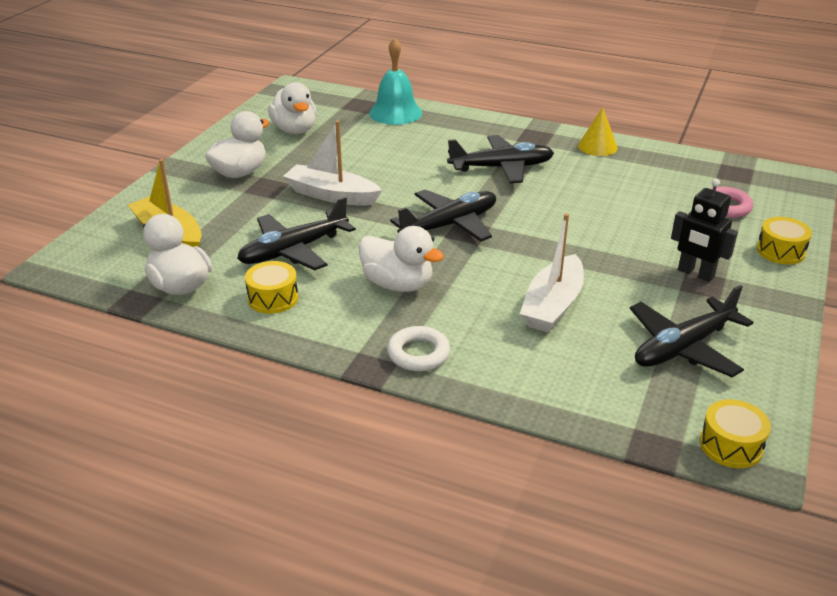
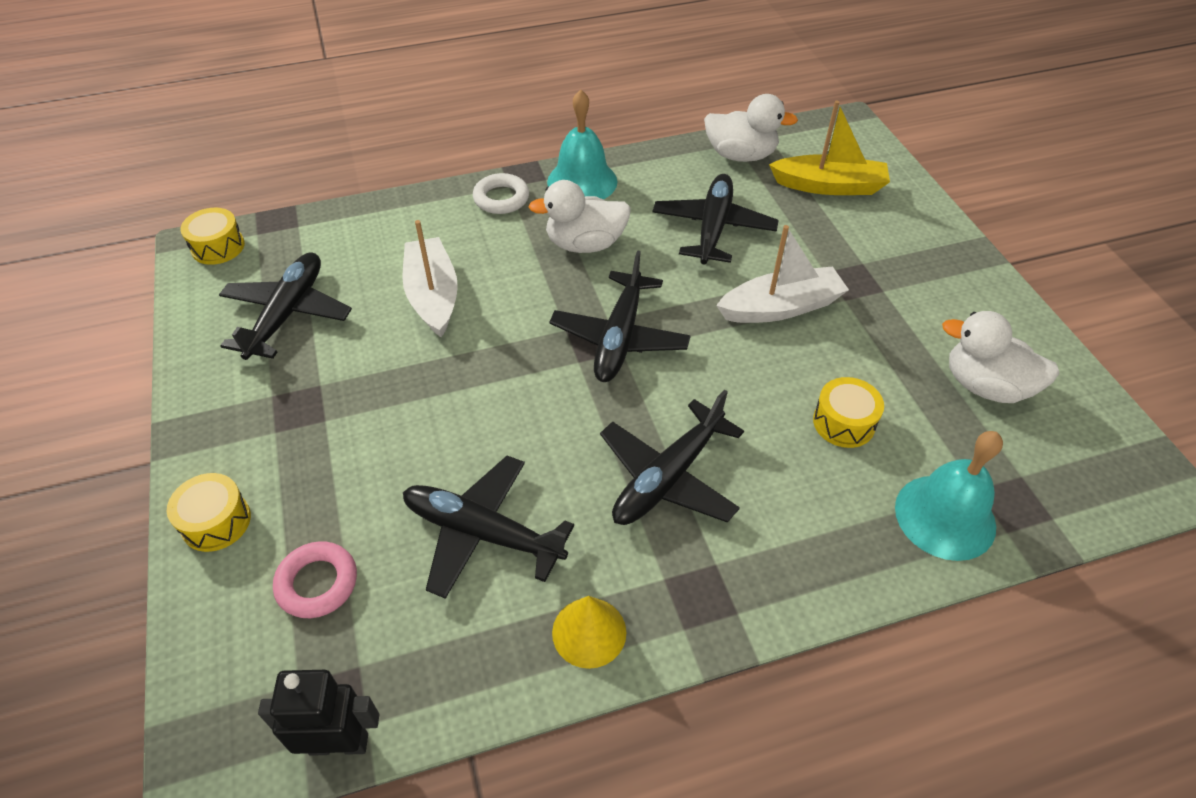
camera: 140 degrees right, 15 degrees up
(240, 172) = (909, 282): white duck -> none
(273, 298) = (661, 182): yellow drum -> yellow drum (844, 422)
(332, 332) = (582, 181): none -> turquoise bell
(621, 189) = (482, 533): none -> black plane
(695, 273) = (311, 417): black robot -> black robot (339, 743)

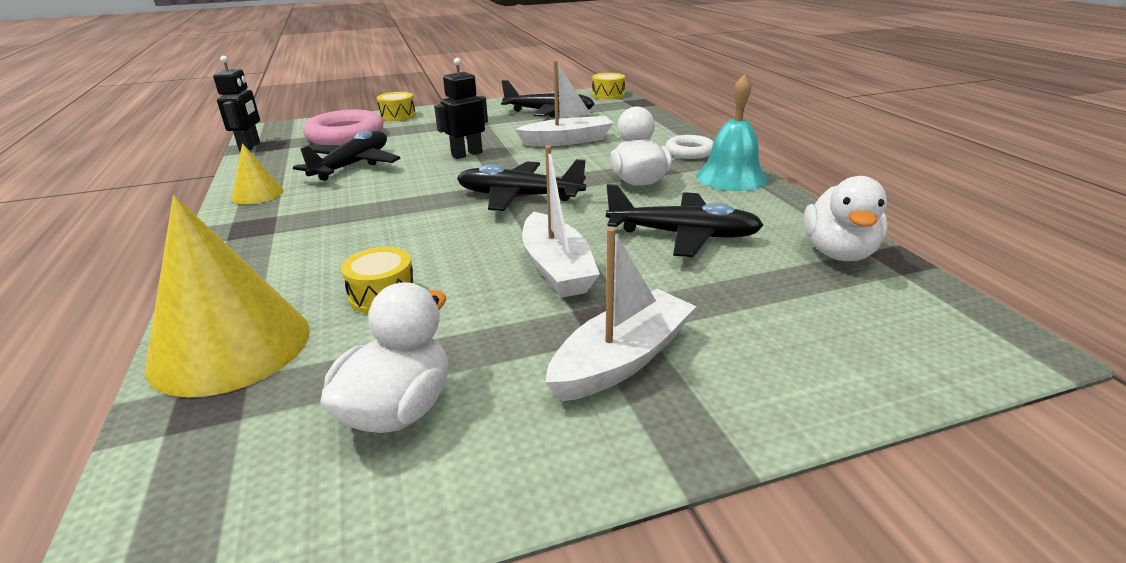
camera: 90 degrees right, 20 degrees down
(317, 583) = (345, 135): pink ring -> pink ring, size x1.74
(463, 397) = (467, 154): none -> black robot
(668, 477) = (363, 215): black plane -> none
(829, 186) = (811, 314): yellow boat -> none
(901, 276) = (622, 359): none -> white boat
(945, 516) = (230, 346): turquoise bell -> yellow cone

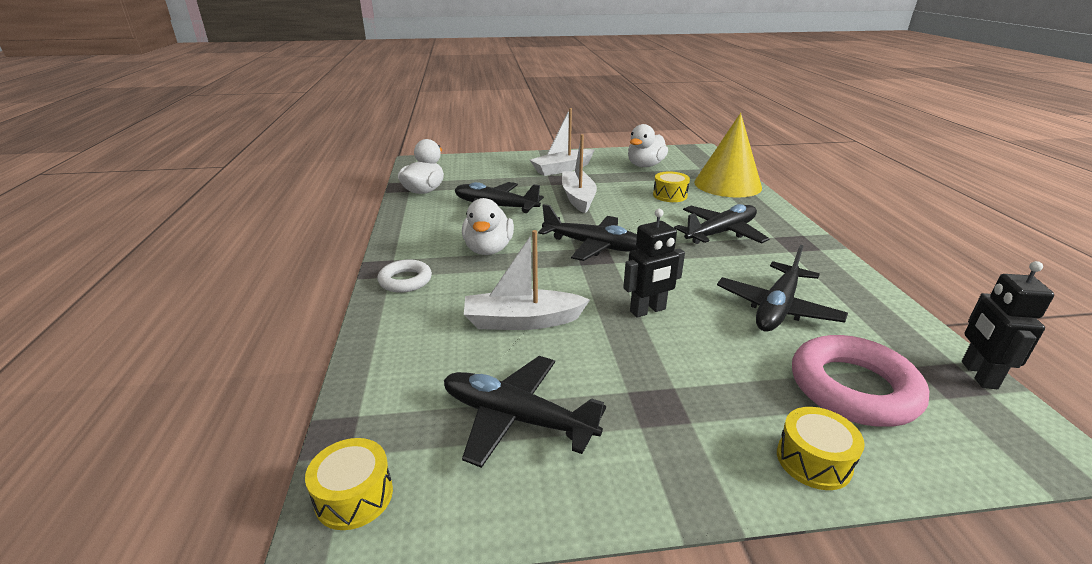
camera: 170 degrees left, 0 degrees up
(257, 194) = (837, 276): yellow cone -> none
(345, 229) = (721, 233): none -> black plane
(731, 177) = (409, 244): turquoise bell -> none

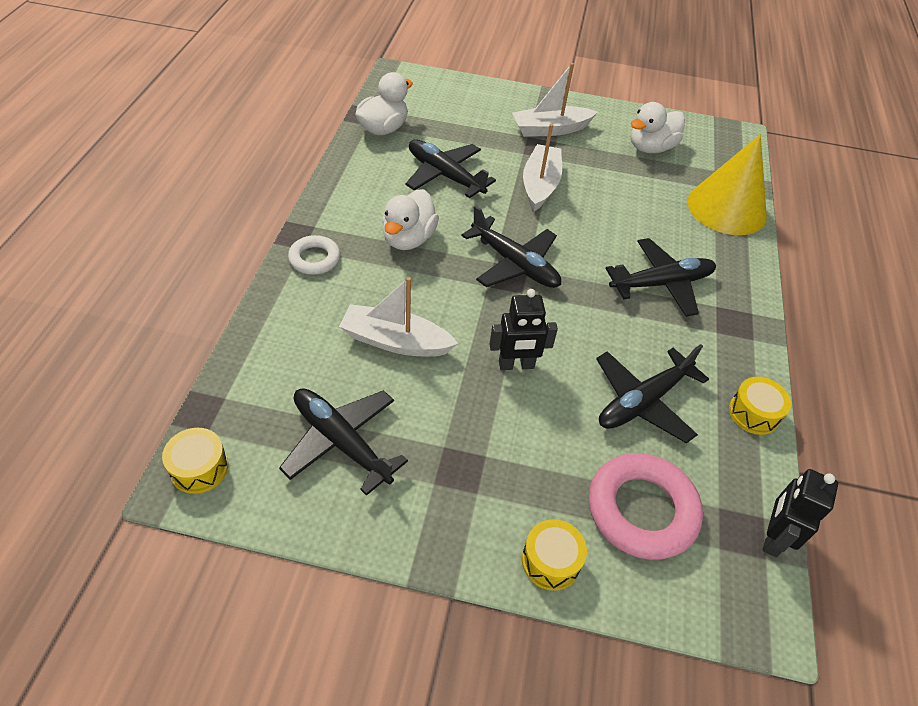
camera: 15 degrees right, 20 degrees up
(670, 195) = (645, 208): yellow drum -> yellow drum (753, 413)

